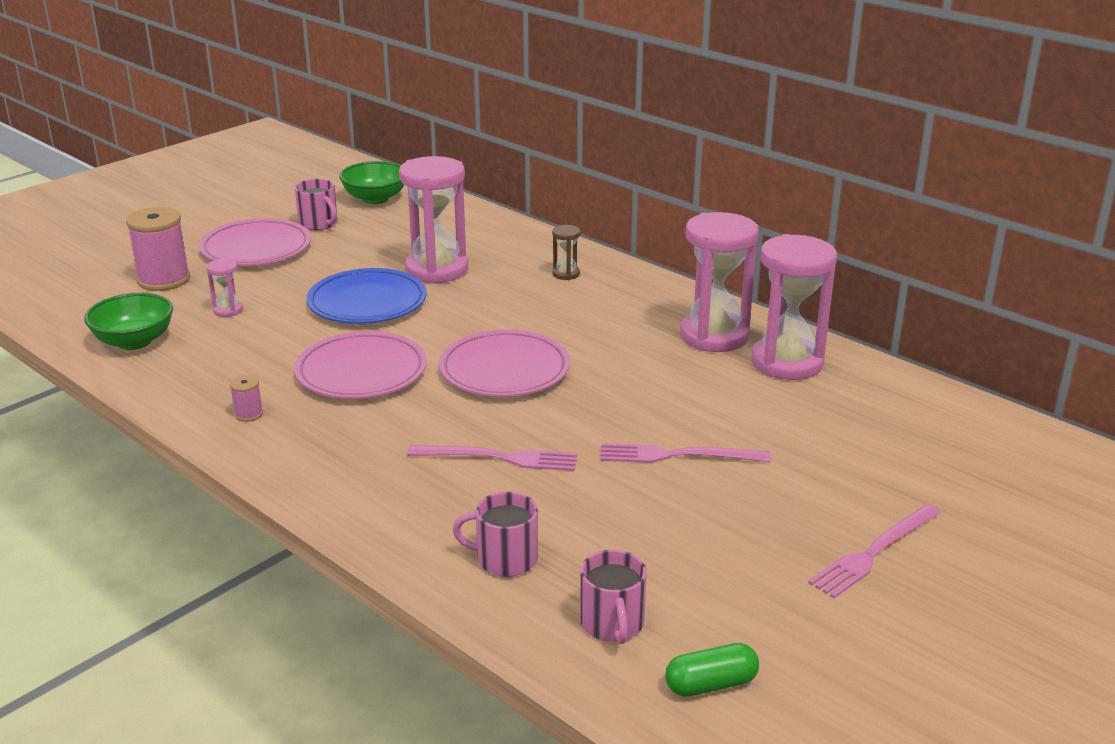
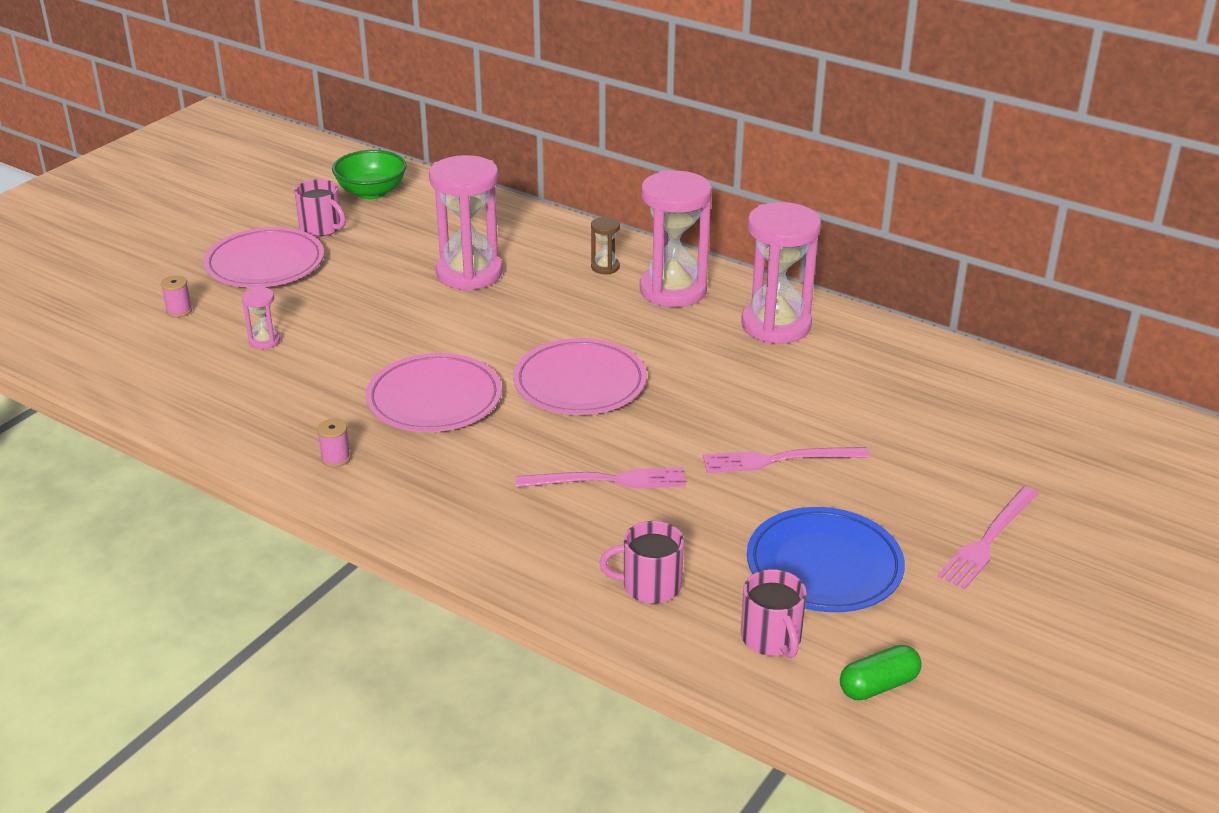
camera: 10 degrees left, 5 degrees up
(134, 341) = (178, 387): green bowl -> none
(164, 280) = (179, 311): pink spool -> pink spool, size x0.46
(367, 303) = (410, 319): blue plate -> blue plate (824, 566)
(787, 362) = (854, 349): pink hourglass -> pink hourglass (673, 290)

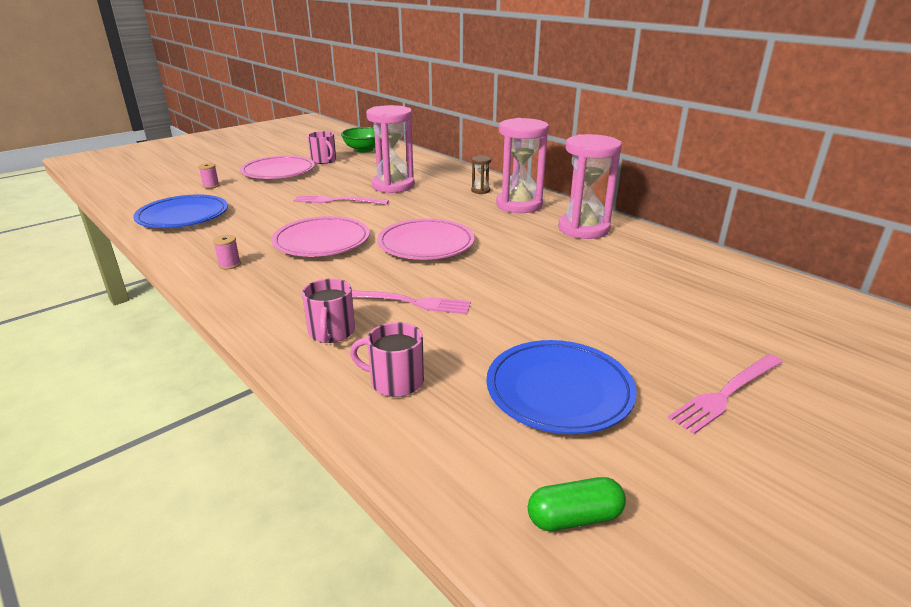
camera: 15 degrees right, 5 degrees down
(191, 381) = (183, 216): none -> blue plate
(264, 341) = (244, 203): pink hourglass -> none
(771, 638) = (482, 446): pink mug -> pink mug (331, 332)
(778, 460) = (551, 306): pink fork -> pink fork (337, 201)

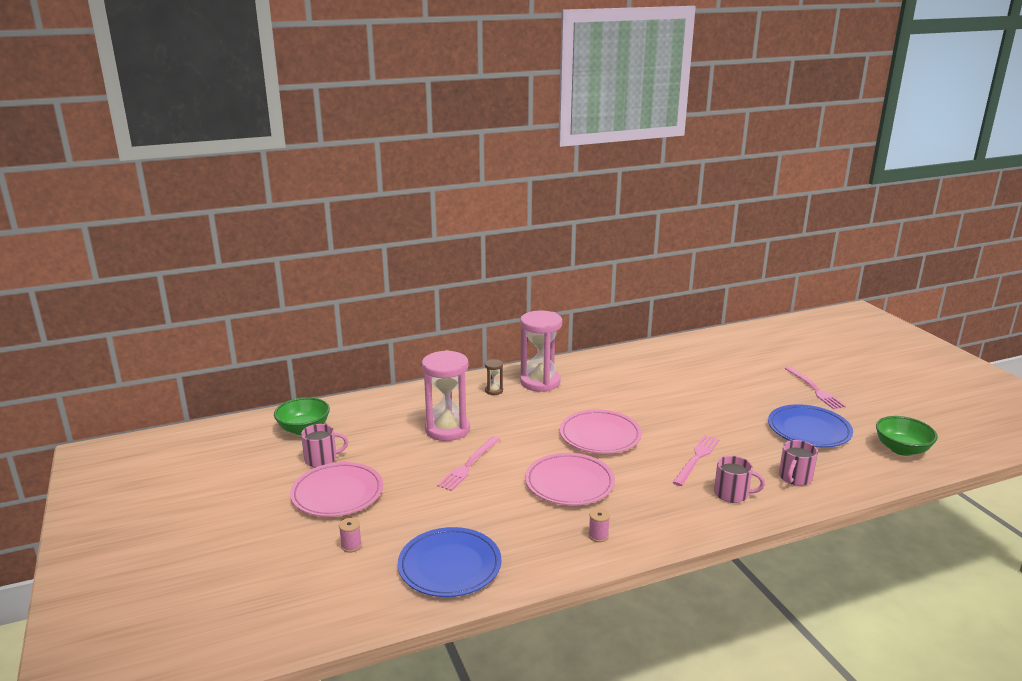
camera: 70 degrees left, 5 degrees down
(574, 517) = (902, 449): green capsule -> green bowl
(583, 229) = (603, 370): pink hourglass -> none

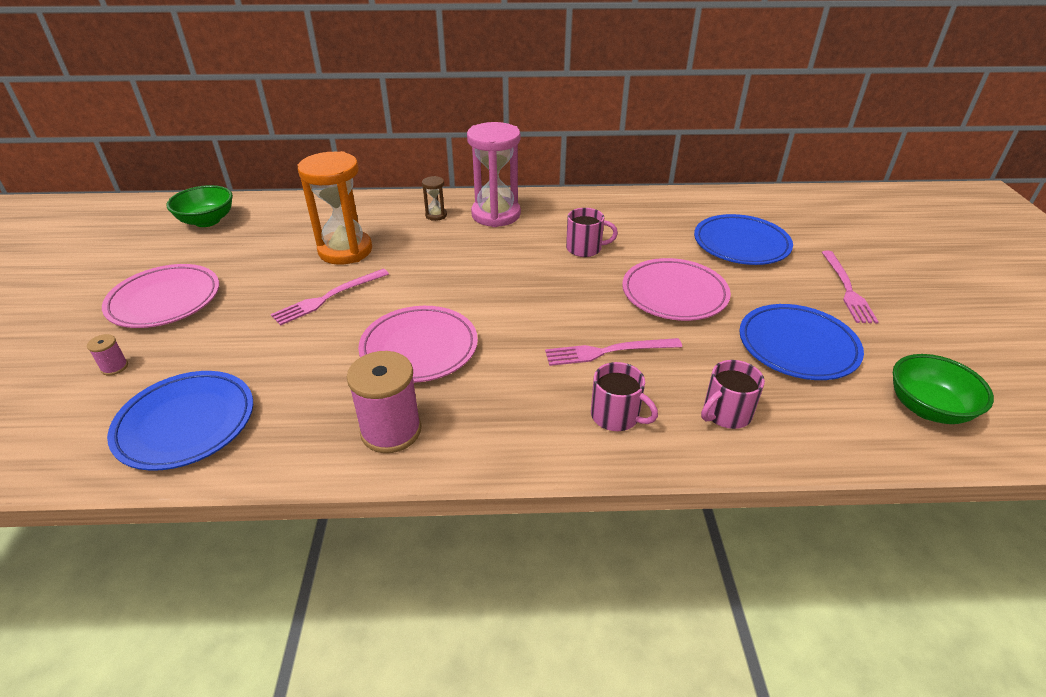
camera: 20 degrees right, 15 degrees up
(322, 459) = (190, 258): pink mug -> pink mug (585, 248)
(447, 429) = (345, 250): pink hourglass -> orange hourglass
(598, 536) = (391, 431): pink spool -> pink spool, size x2.19
(600, 436) = (509, 294): pink plate -> pink plate (674, 294)
(697, 458) = (607, 352): pink fork -> pink fork turned 150 degrees counterclockwise
(729, 372) = (741, 244): none -> blue plate

